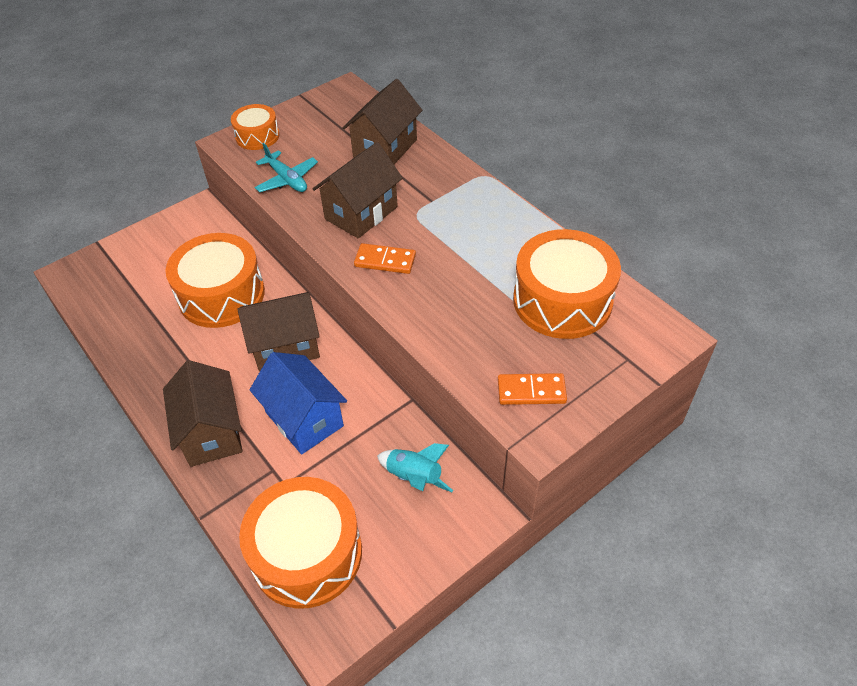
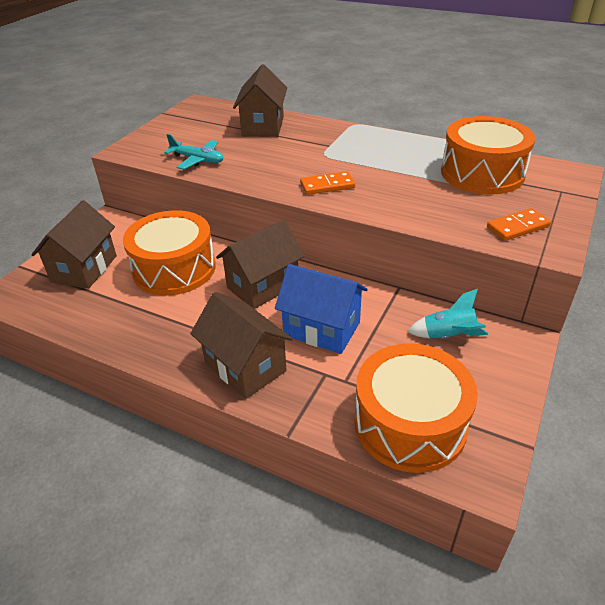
camera: 25 degrees left, 10 degrees down
(257, 136) = (147, 142): orange drum -> none
(361, 213) = (280, 164): brown house -> brown house (84, 269)

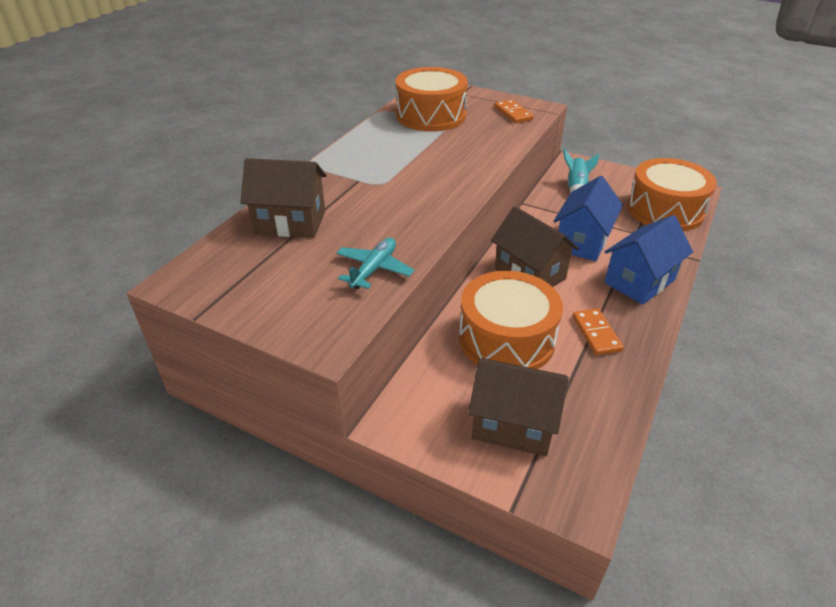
camera: 90 degrees left, 0 degrees up
(245, 366) = (639, 281): brown house -> blue house
(327, 185) = (447, 184): orange domino -> orange domino (596, 334)

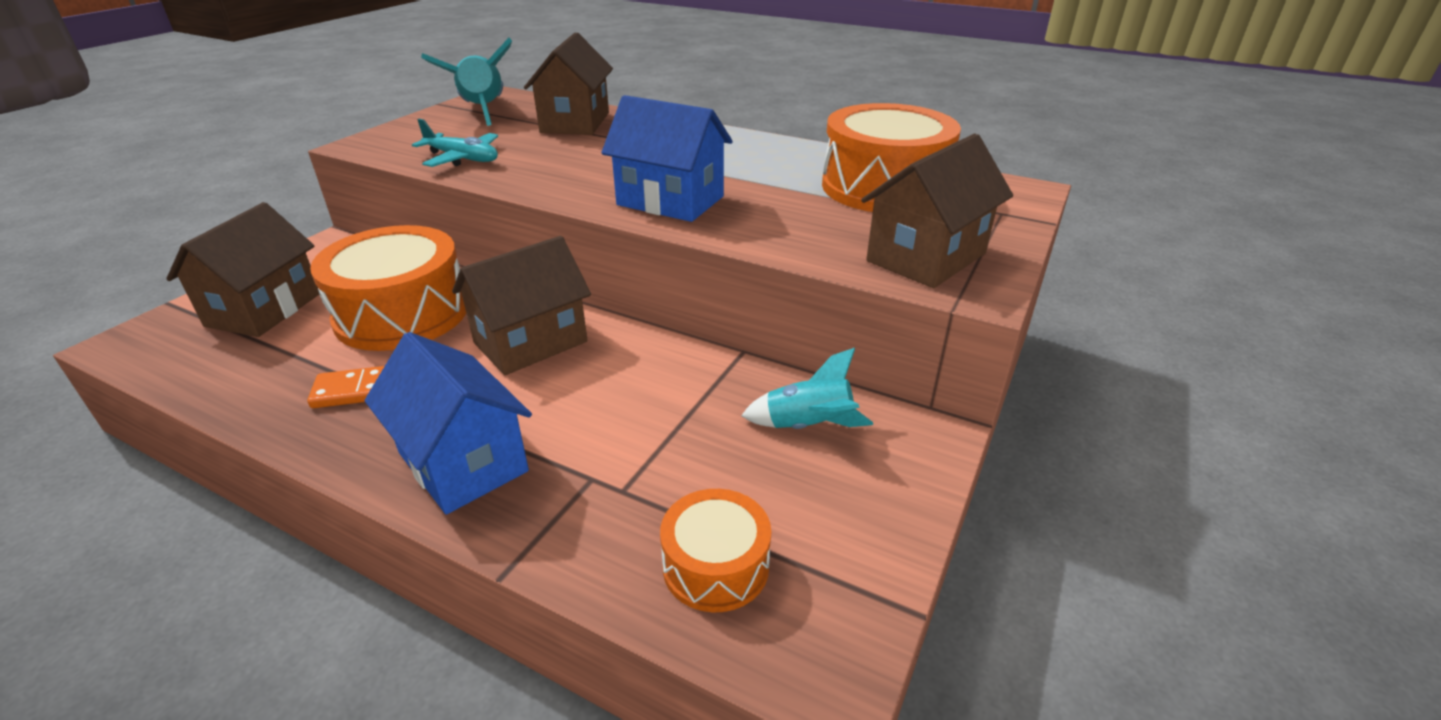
camera: 90 degrees right, 5 degrees down
(237, 280) = (483, 111): none -> turquoise rocket
(513, 113) = (926, 257): orange domino -> brown house
(582, 242) = (605, 408): blue house -> blue house (670, 201)
(665, 210) = (715, 566): orange drum -> orange drum, size x0.55

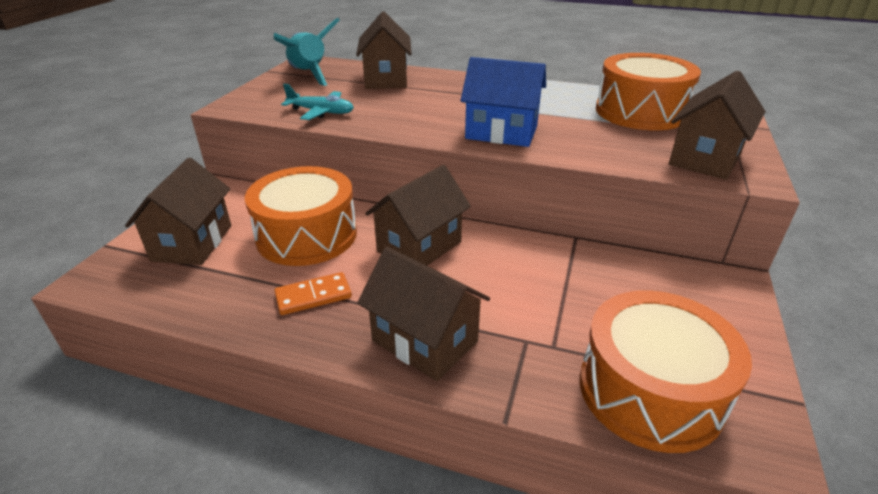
camera: 10 degrees left, 0 degrees up
(463, 462) = (425, 341): blue house -> brown house
(715, 566) = (650, 390): orange drum -> orange drum, size x1.82
(808, 426) = (652, 285): turquoise rocket -> none

